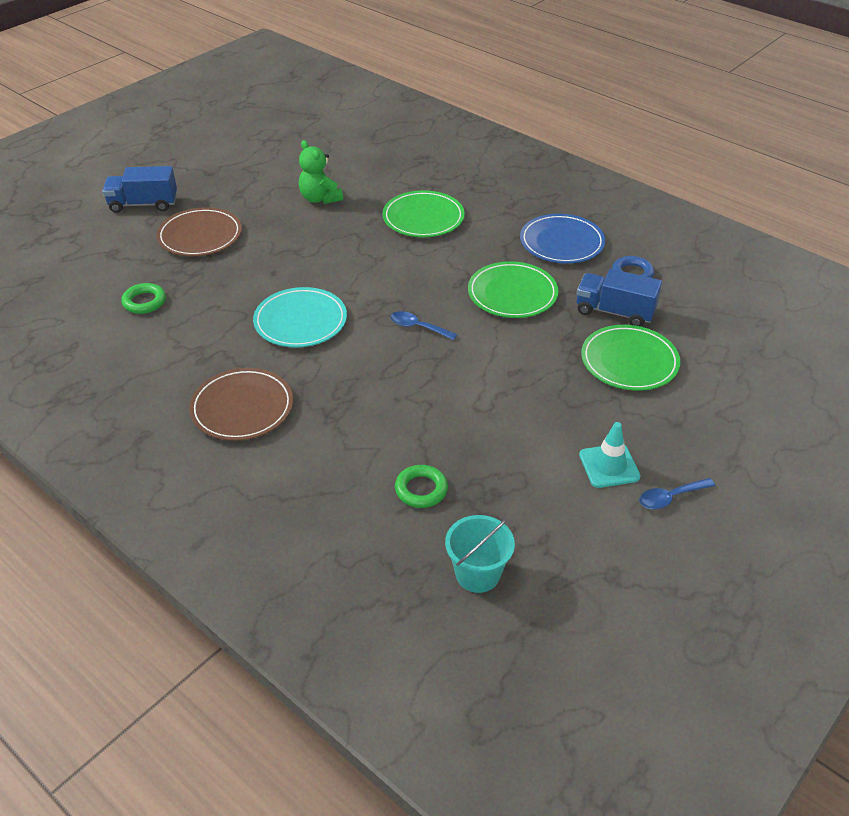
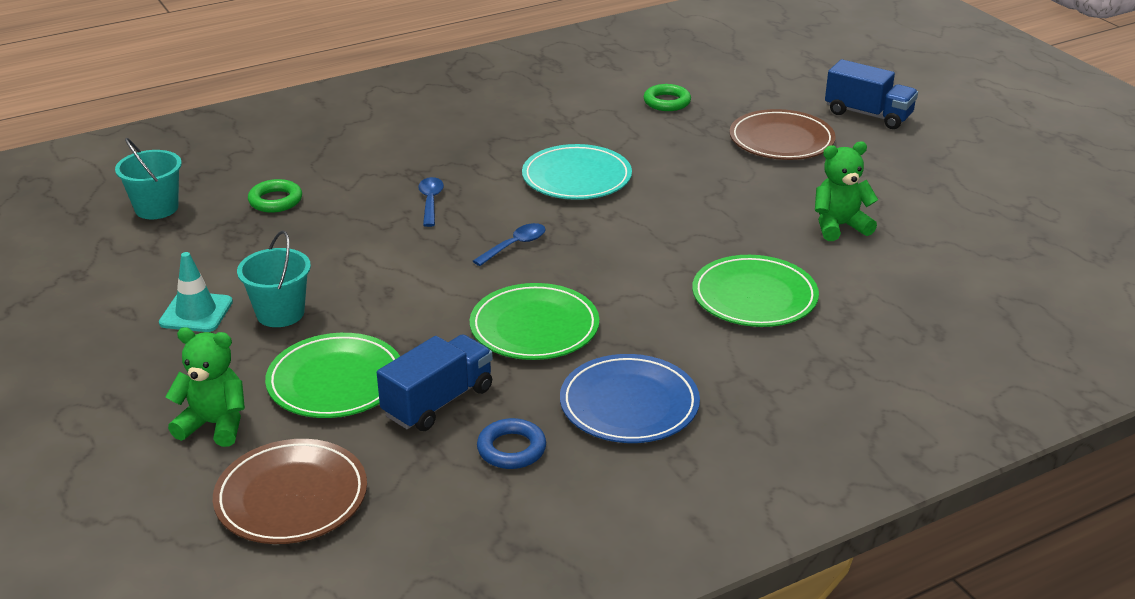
camera: 110 degrees right, 10 degrees down
(143, 204) = (868, 115): blue truck -> blue truck turned 105 degrees clockwise
(242, 408) = (463, 133): brown plate -> brown plate (291, 497)
(578, 418) = (280, 313): none -> turquoise bucket
(670, 498) = (118, 338): blue spoon -> blue spoon (430, 201)
(712, 400) = (215, 424): none -> green teddy bear

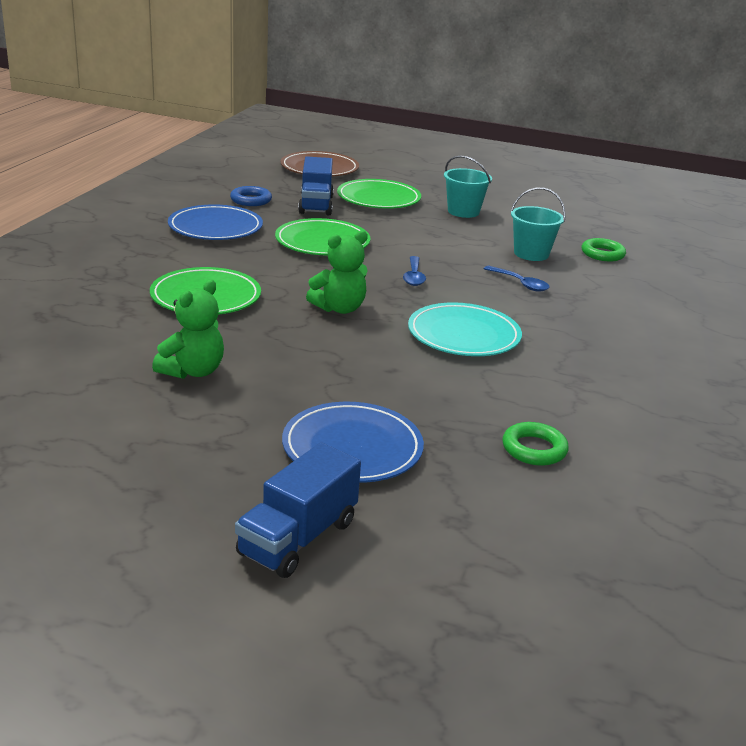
camera: 135 degrees right, 5 degrees down
(156, 208) = (645, 231): turquoise bucket -> turquoise bucket (531, 254)
(196, 312) = (501, 201): turquoise traffic cone -> none
(215, 424) = (397, 176): green teddy bear -> green teddy bear (339, 308)
(781, 140) = (352, 448): brown plate -> blue plate
(868, 115) = (298, 538): blue truck -> blue truck turned 45 degrees counterclockwise

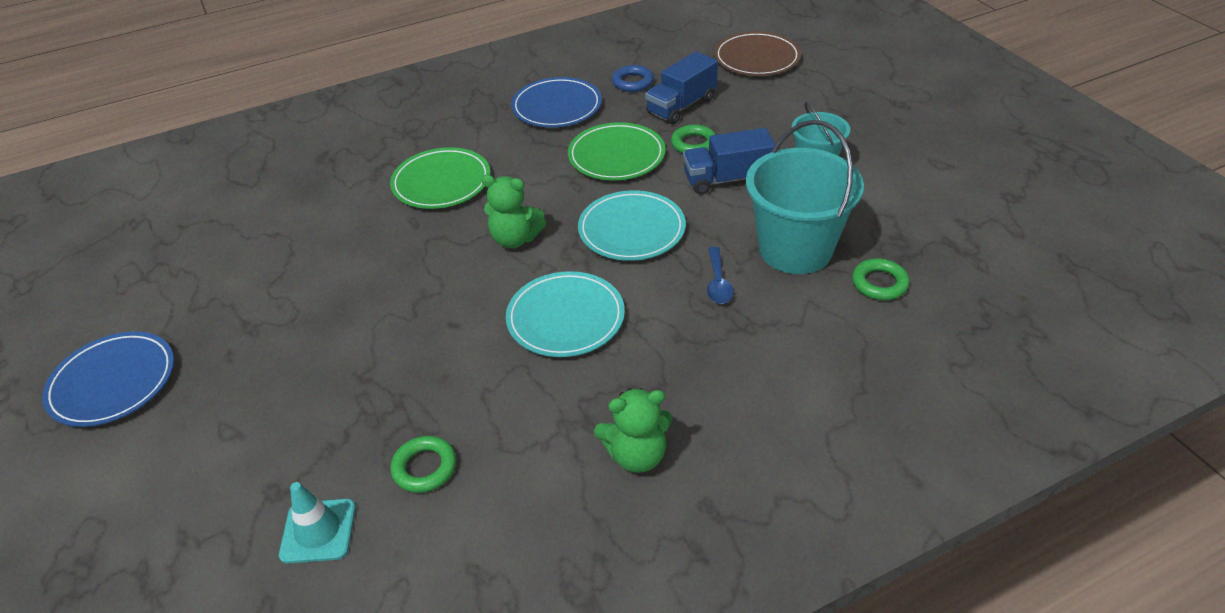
camera: 50 degrees right, 15 degrees up
(193, 371) = (330, 253): green teddy bear -> green teddy bear (636, 455)
(298, 538) = (178, 435): blue truck -> blue truck (727, 179)
(352, 448) = (315, 382): blue plate -> blue plate (113, 382)
(365, 222) = (693, 144): none -> green ring
(378, 199) = (753, 117): green plate -> none
(414, 276) = (631, 230): blue spoon -> turquoise plate
(531, 254) = (795, 249): turquoise bucket -> turquoise bucket, size x1.75
(536, 520) = (318, 531): none -> turquoise traffic cone

